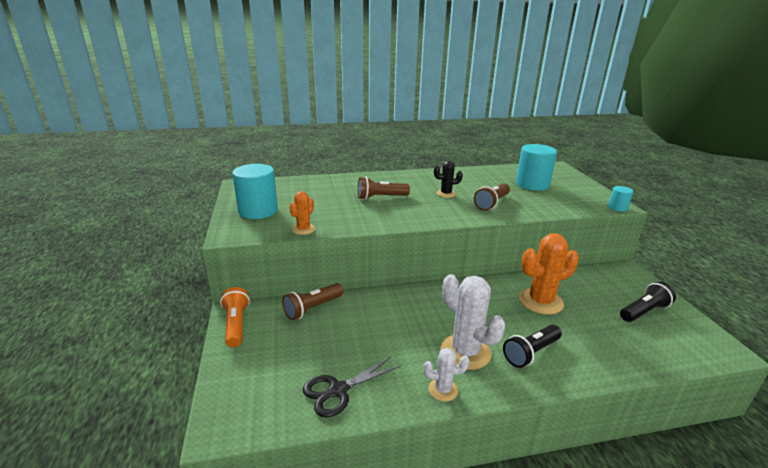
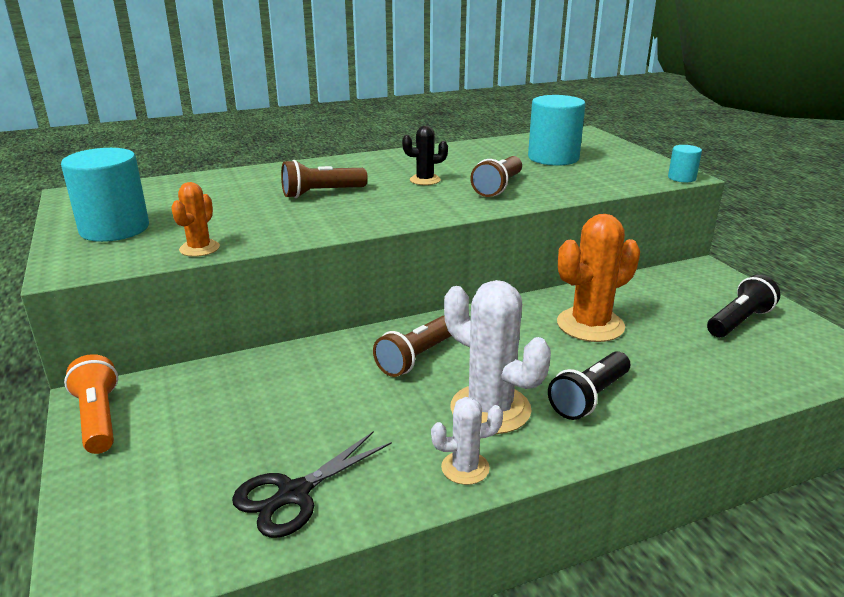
camera: 10 degrees left, 0 degrees up
(312, 308) = (230, 377): brown flashlight -> brown flashlight (416, 358)

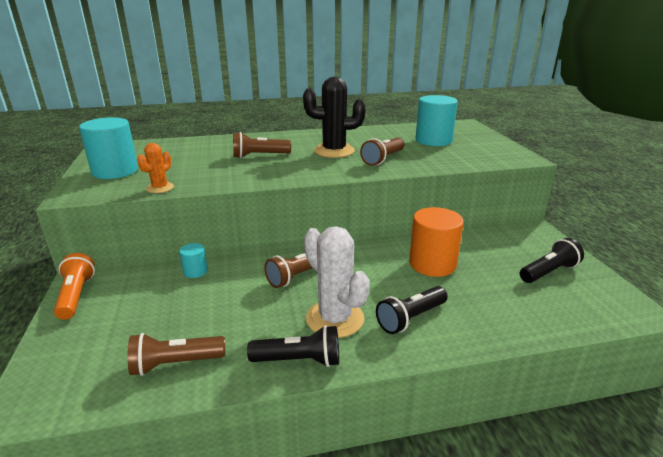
camera: 10 degrees right, 0 degrees up
(294, 494) = (175, 364): black scissors -> brown flashlight
(425, 180) = (334, 151): black cactus -> black cactus, size x1.87
(465, 468) = (299, 360): white cactus -> black flashlight
(590, 325) = (432, 264): orange cactus -> orange cylinder
(681, 178) = (524, 160): turquoise cylinder -> turquoise cylinder (195, 271)

